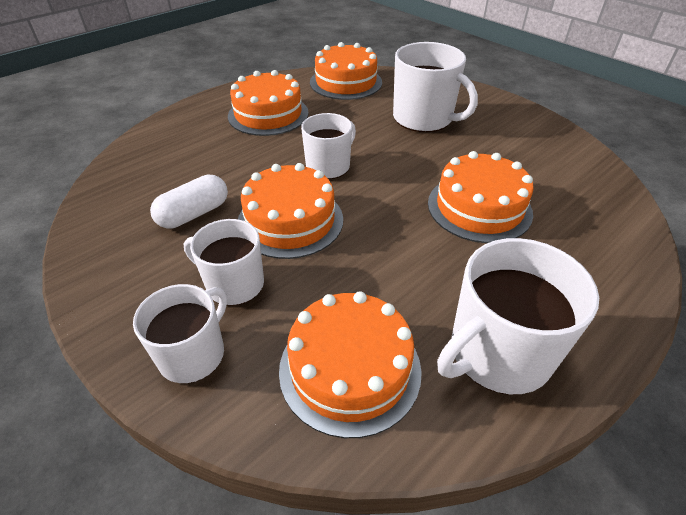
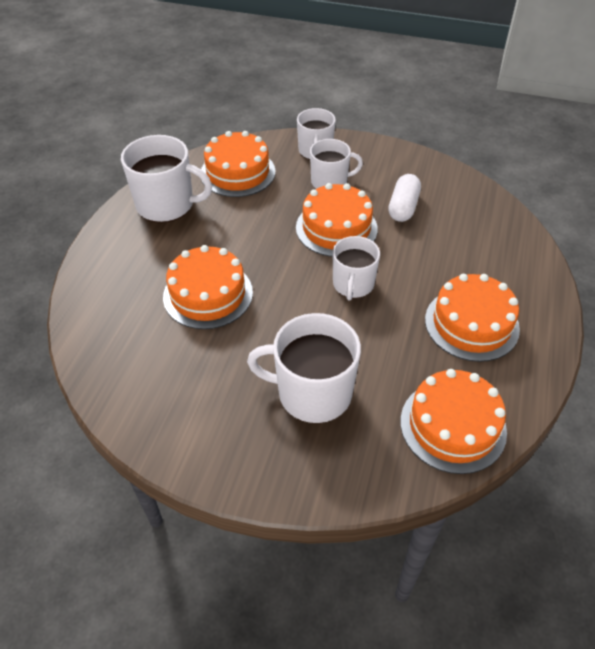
camera: 150 degrees right, 5 degrees up
(497, 353) = (166, 205): white mug -> white mug turned 75 degrees clockwise

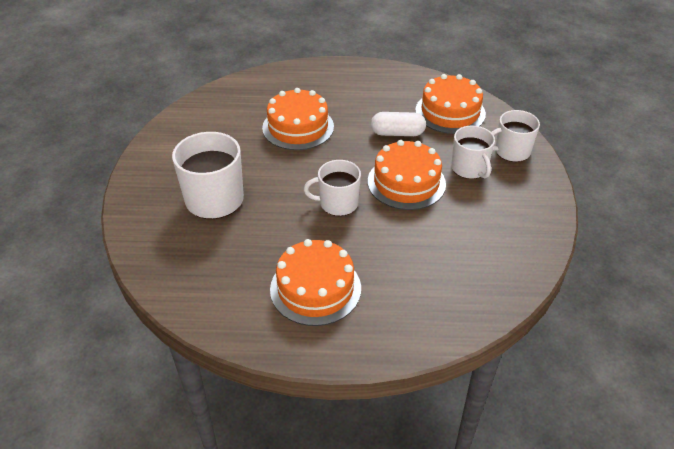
camera: 75 degrees right, 5 degrees down
(166, 205) = (388, 85): white mug -> none
(403, 207) = (459, 223): white capsule -> white capsule (397, 133)
(453, 426) = (196, 284): orange cake -> none

